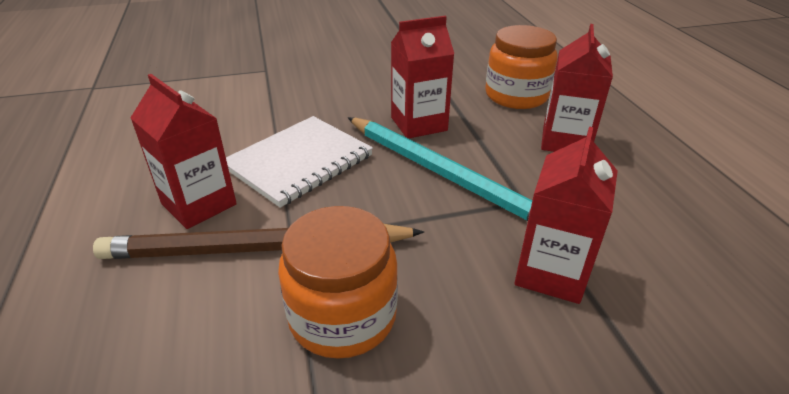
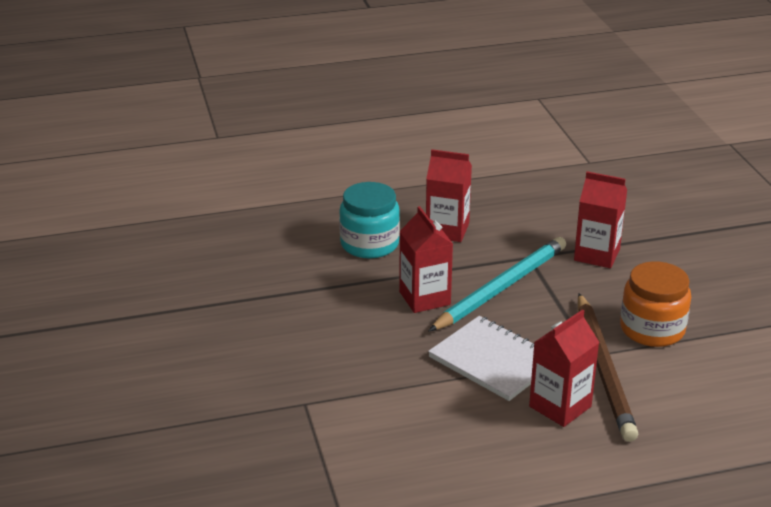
camera: 90 degrees left, 5 degrees down
(516, 95) = (369, 244): orange jar -> turquoise jar

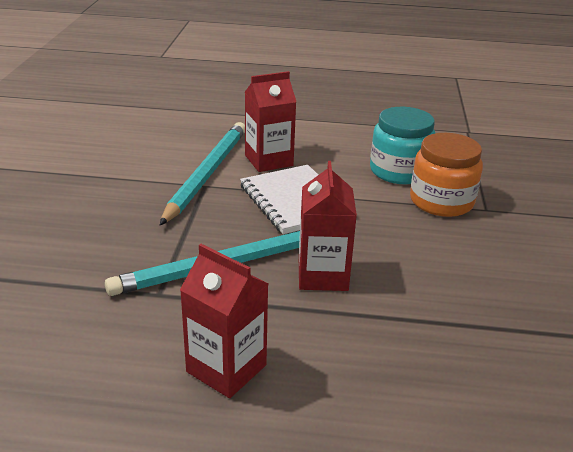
camera: 160 degrees left, 0 degrees up
(369, 244) = (354, 376): turquoise jar -> turquoise jar (399, 171)
(597, 255) = (78, 274): red carton -> none
(604, 369) = (207, 174): brown pencil -> turquoise pencil
(652, 329) = (127, 190): orange jar -> orange jar (441, 201)

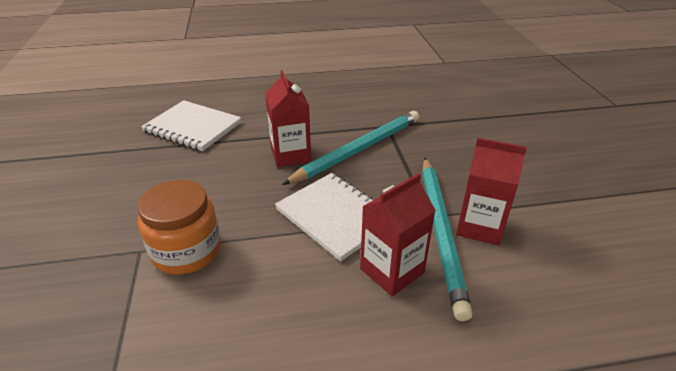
camera: 165 degrees right, 5 degrees up
(226, 368) = (326, 103): red carton -> red carton (479, 227)
(399, 171) = (231, 292): turquoise jar -> none
(477, 360) = (193, 127): none -> white notebook

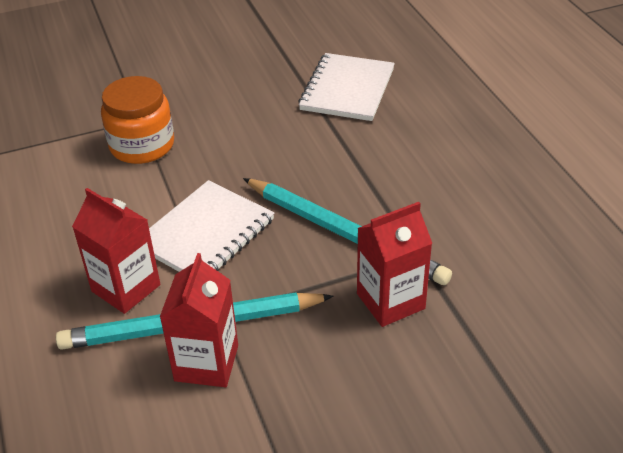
camera: 80 degrees right, 5 degrees up
(290, 155) = (314, 177): red carton -> red carton (390, 301)

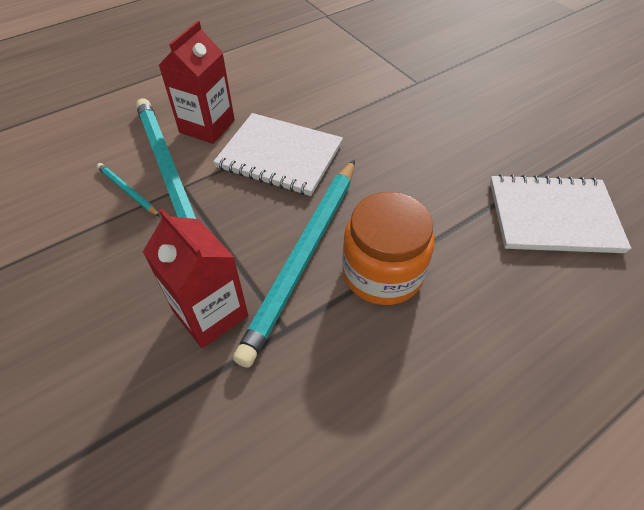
camera: 75 degrees right, 10 degrees up
(142, 145) = (382, 92): orange jar -> orange jar (382, 272)
(206, 363) = (127, 191): red carton -> turquoise pencil

